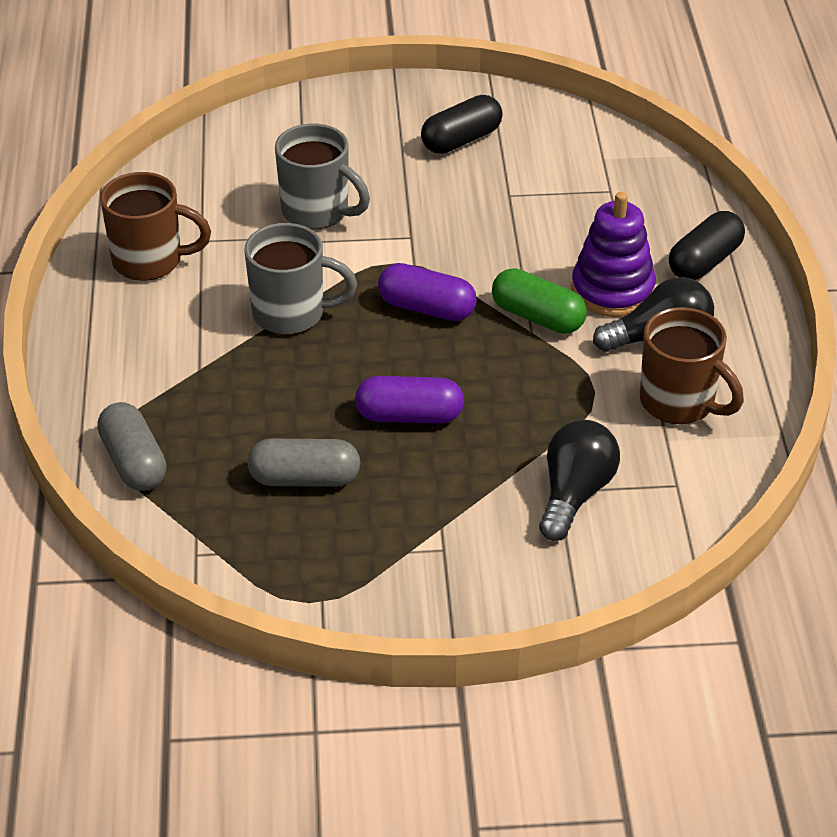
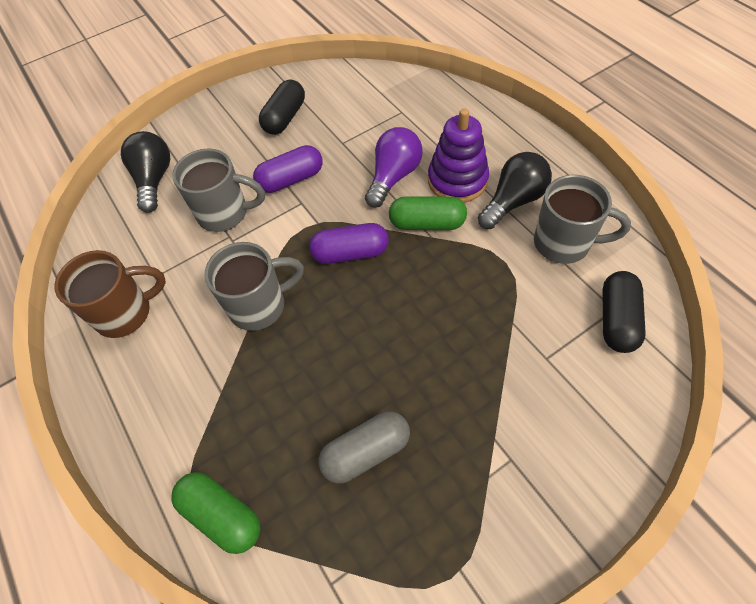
camera: 25 degrees left, 15 degrees up
(133, 462) = (222, 515): grey capsule -> green capsule
(409, 416) = (401, 350): purple capsule -> purple capsule (291, 179)
(539, 255) = (393, 177): none -> purple light bulb
(574, 494) = (559, 355): black light bulb -> black light bulb (154, 180)
(679, 403) = (564, 243): brown mug -> grey mug
(704, 261) = (494, 134): black capsule -> black capsule (617, 320)

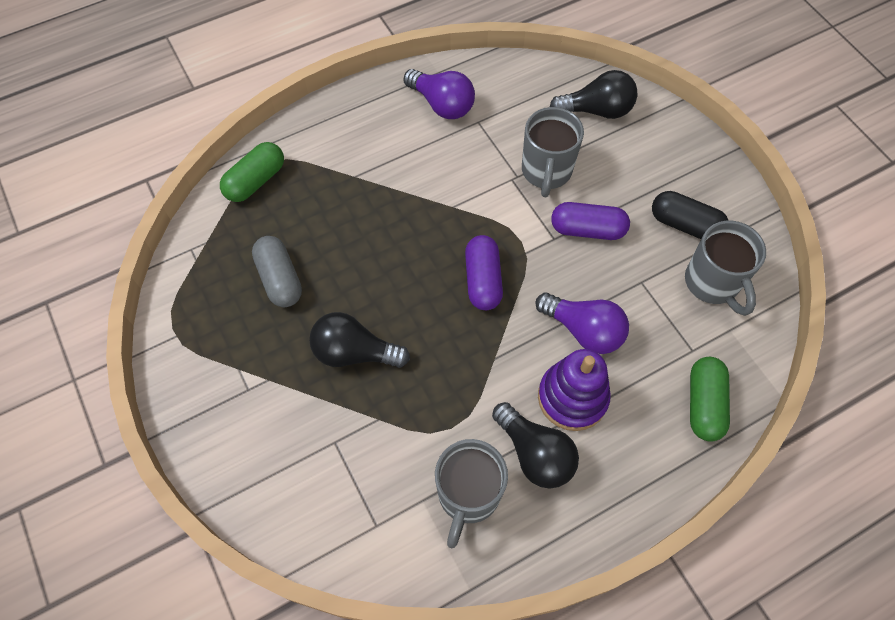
camera: 90 degrees right, 5 degrees up
(126, 313) = (442, 104): brown mug -> purple light bulb
(260, 306) = (433, 203): grey mug -> grey mug (712, 283)
(291, 179) = (587, 230): purple capsule -> purple capsule turned 60 degrees counterclockwise
(427, 223) = (513, 356): green capsule -> green capsule (704, 404)
(446, 355) = (354, 352): none -> black light bulb
(617, 320) = (363, 524): black capsule -> none

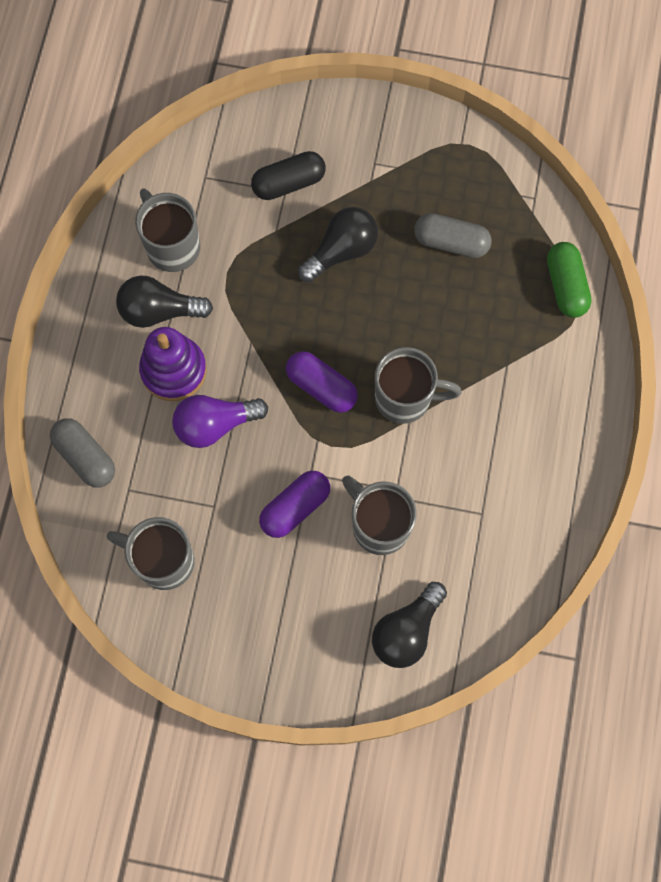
camera: 130 degrees right, 10 degrees up
(439, 220) = (405, 398): none -> grey mug
(442, 104) = (527, 498): purple light bulb -> none
(685, 224) = (230, 592): black capsule -> black capsule (289, 183)
(704, 404) = (85, 457): green capsule -> grey capsule

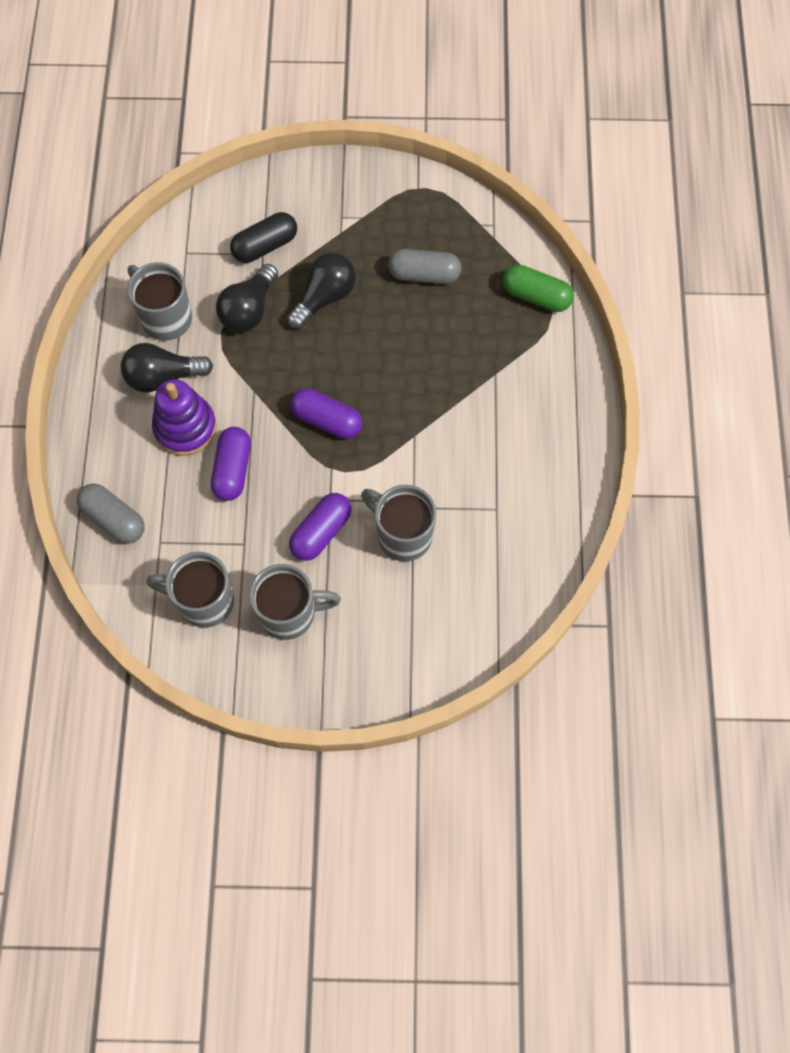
camera: 10 degrees left, 5 degrees down
(215, 424) = (232, 470): purple light bulb -> purple capsule
(405, 398) = (407, 418): grey mug -> grey mug (289, 613)
(406, 631) = (445, 626): black light bulb -> black light bulb (249, 310)
(566, 286) = (536, 296): green capsule -> green capsule turned 45 degrees counterclockwise

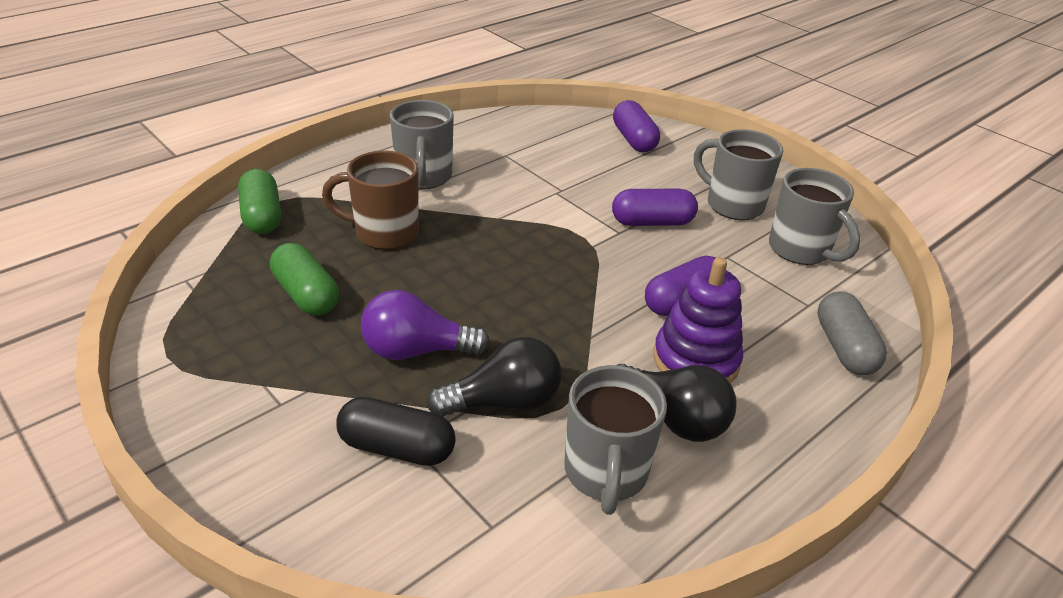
camera: 135 degrees left, 30 degrees down
(324, 297) = (416, 350): black light bulb -> purple light bulb
(327, 420) = (553, 272): purple capsule -> purple capsule (634, 140)
(402, 535) = (591, 184): grey mug -> grey mug (424, 177)
(424, 274) = (306, 295): grey capsule -> green capsule
(455, 353) = (384, 233): none -> brown mug

